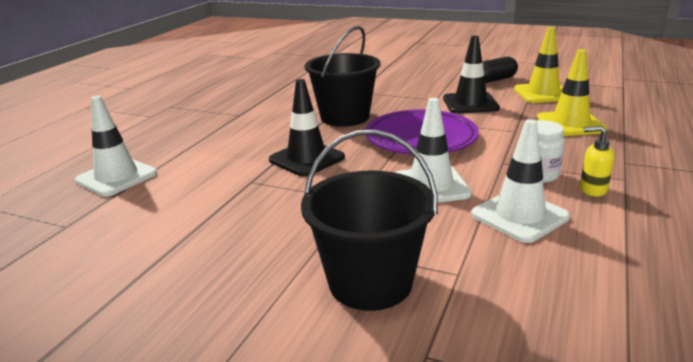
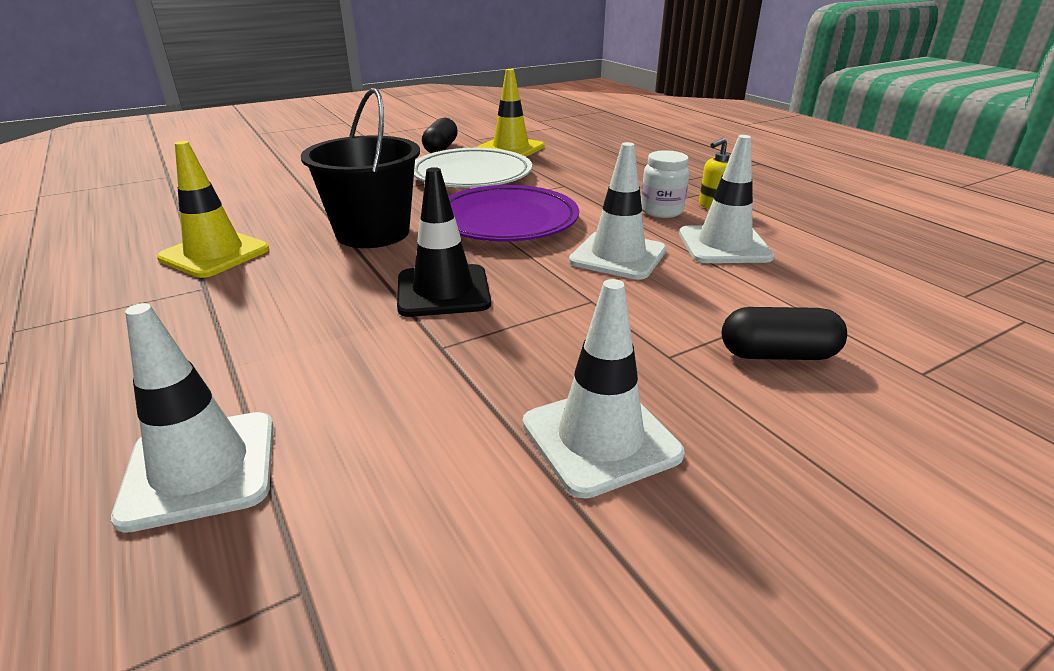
camera: 55 degrees left, 5 degrees up
(212, 251) = (600, 439): none -> white traffic cone
(370, 282) = (777, 355): black bucket -> black capsule
(470, 103) = (471, 175): black traffic cone -> white plate
(570, 124) = (588, 166): yellow traffic cone -> yellow traffic cone (214, 254)

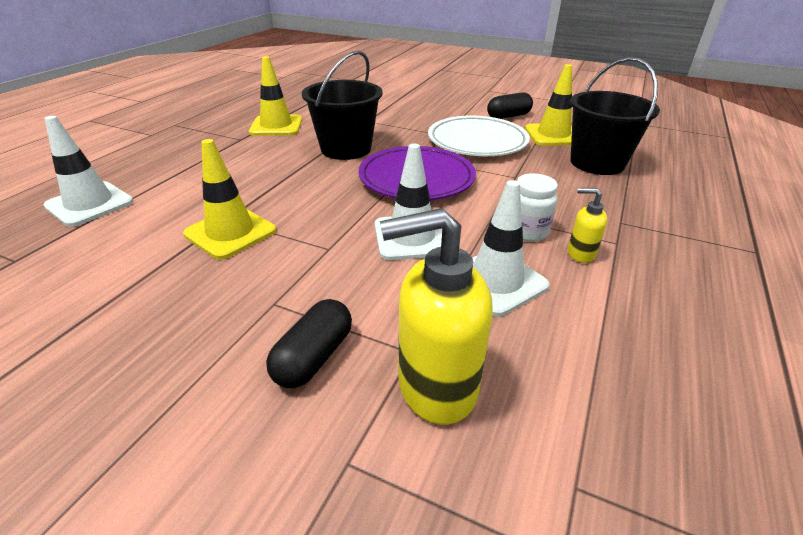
camera: 55 degrees right, 5 degrees up
(443, 291) = (292, 195): black traffic cone -> none
(482, 351) = (230, 232): none -> yellow traffic cone
(584, 154) = (597, 163): none -> black bucket
(600, 439) = (156, 303): white traffic cone -> none
(777, 355) = (313, 357): black capsule -> black capsule turned 60 degrees clockwise
(847, 310) = (436, 386): none -> yellow soap dispenser

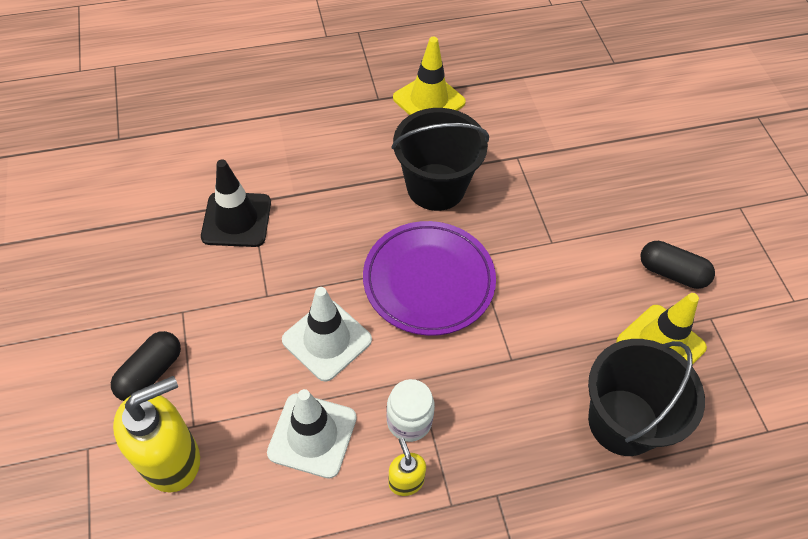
camera: 50 degrees right, 20 degrees up
(89, 204) = (201, 108): white traffic cone -> none
(230, 232) = (236, 219): yellow traffic cone -> black traffic cone
(313, 357) = (150, 373): black capsule -> black capsule turned 45 degrees counterclockwise
(436, 386) = (171, 459): yellow soap dispenser -> yellow soap dispenser turned 105 degrees clockwise
(477, 142) = (564, 282): white plate -> none

